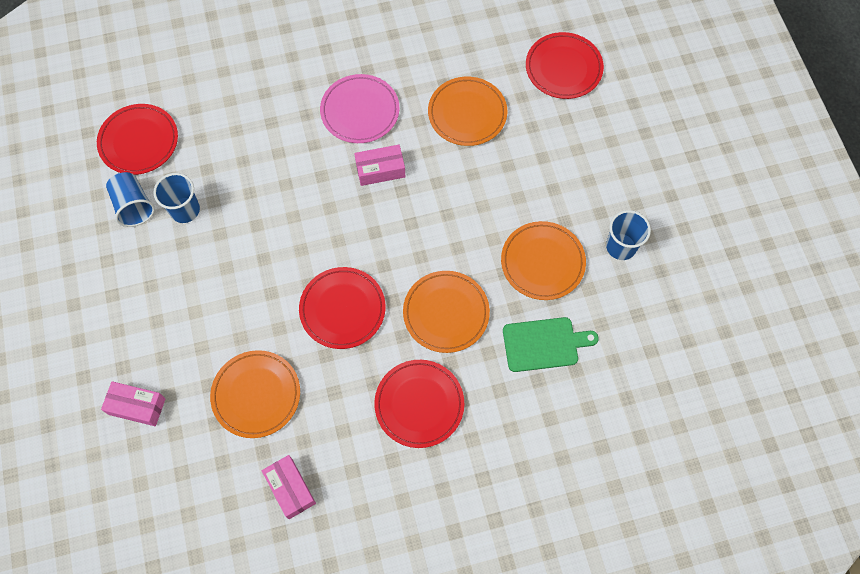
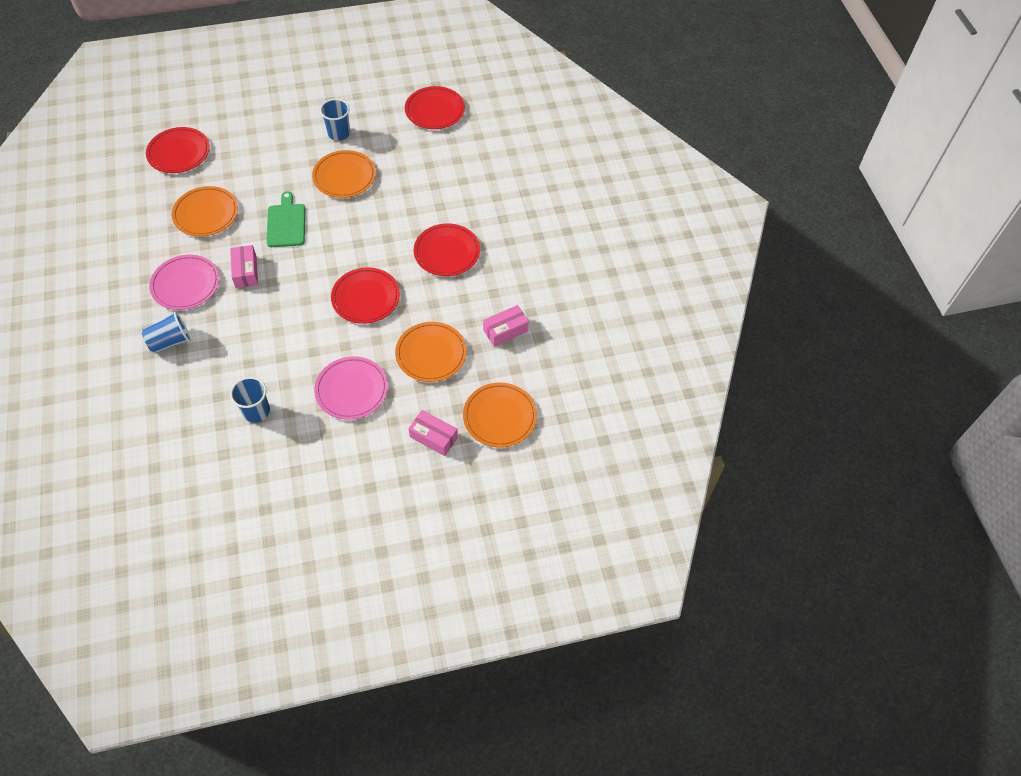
camera: 90 degrees left, 10 degrees down
(133, 206) = (244, 452): blue cup -> blue cup (170, 342)
(137, 406) = (433, 437): pink box -> pink box turned 75 degrees counterclockwise
(139, 141) = (176, 453): red plate -> red plate (435, 110)
(208, 307) = (351, 390): none -> pink plate
(446, 313) = (377, 234): orange plate -> orange plate (499, 417)
(544, 344) = (408, 180): green cutting board -> green cutting board (286, 223)

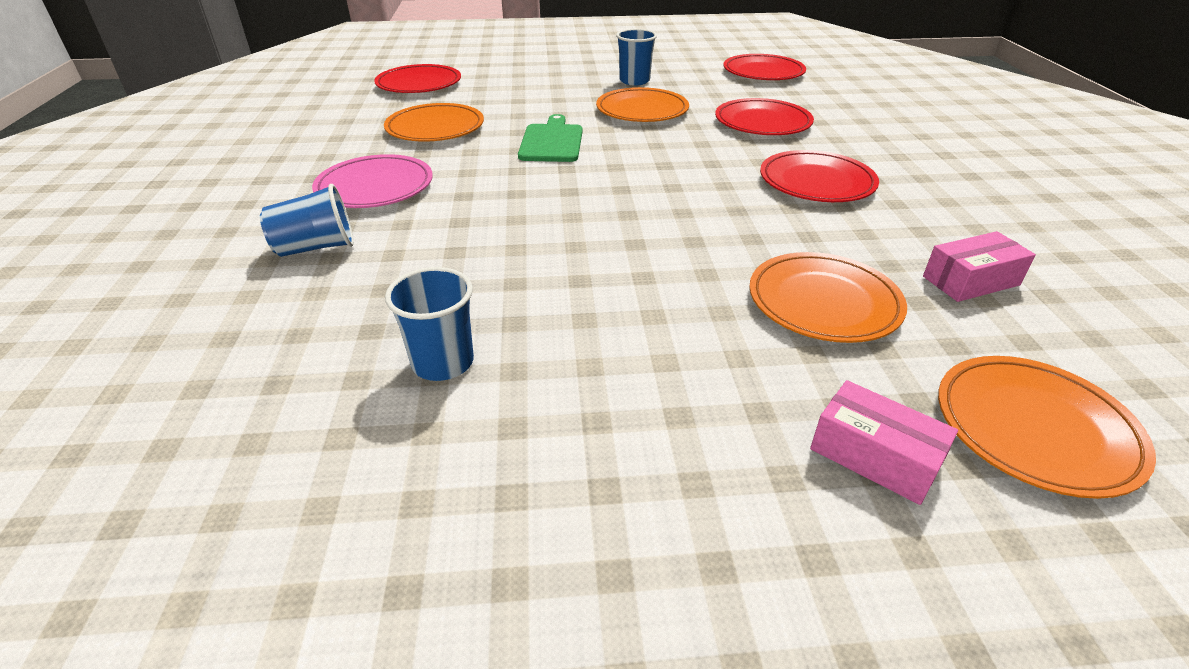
camera: 10 degrees right, 20 degrees down
(246, 271) = (477, 180): pink box -> none
(351, 390) = (658, 345): pink plate -> none
(366, 298) = (681, 221): red plate -> red plate (762, 122)

